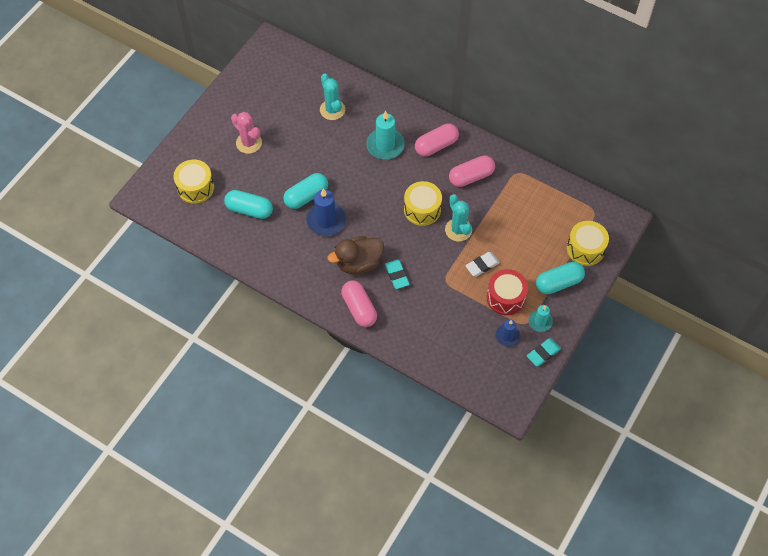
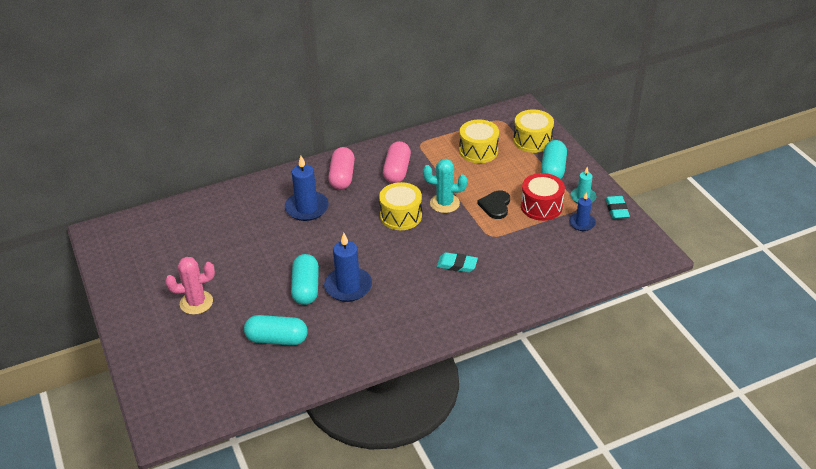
camera: 55 degrees left, 20 degrees down
(195, 187) = (203, 372): yellow drum -> yellow drum (478, 151)
(249, 210) = (277, 339): turquoise capsule -> turquoise capsule turned 45 degrees clockwise
(332, 110) = (228, 225): turquoise cactus -> none
(358, 263) = (419, 285): brown duck -> none
(359, 308) = (470, 308): pink capsule -> none
(385, 145) = (307, 208): turquoise candle -> blue candle
(482, 265) = (495, 206): white eraser -> black heart

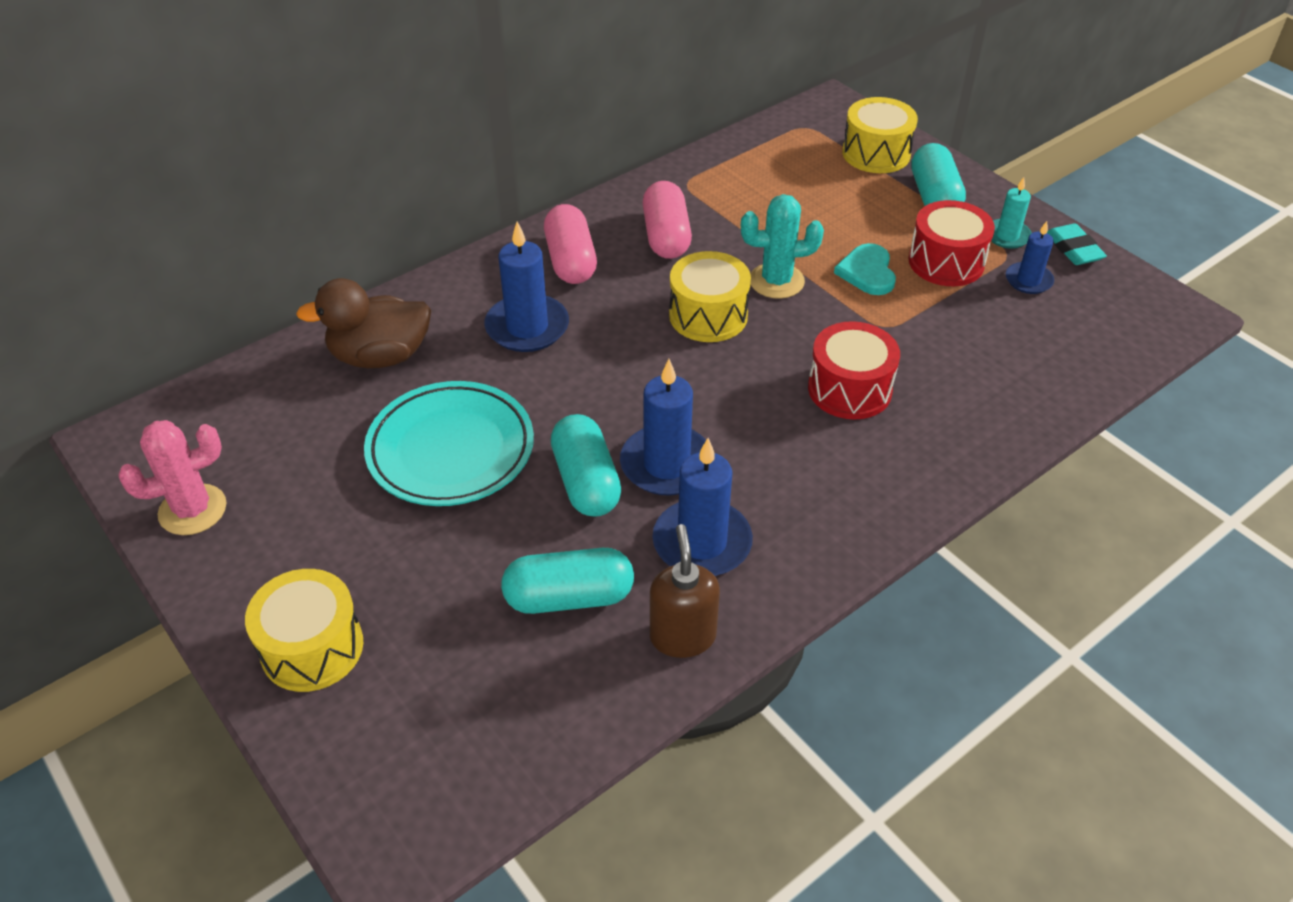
camera: 15 degrees left, 5 degrees up
(196, 302) = (375, 550): pink cactus -> pink cactus (192, 510)
(230, 212) = (380, 356): none -> brown duck
(247, 262) = (451, 450): none -> turquoise plate
(322, 366) = (682, 636): none -> brown soap dispenser
(349, 326) = (702, 542): none -> blue candle
(457, 265) = (849, 389): turquoise eraser -> red drum
(478, 151) = (793, 182): yellow drum -> yellow drum (312, 647)
(495, 206) = (867, 272): black heart -> turquoise heart

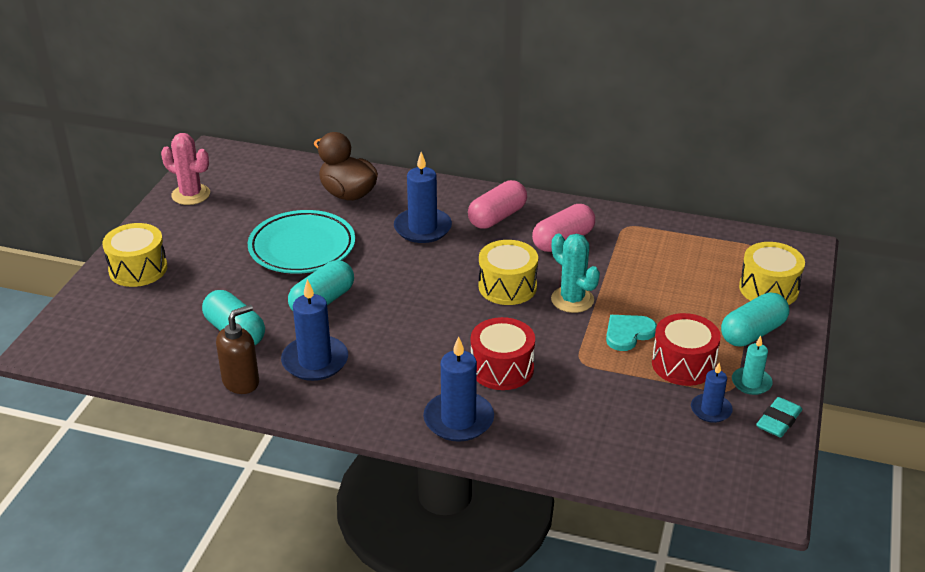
camera: 55 degrees right, 10 degrees down
(666, 464) = (363, 324): blue candle -> blue candle (458, 420)

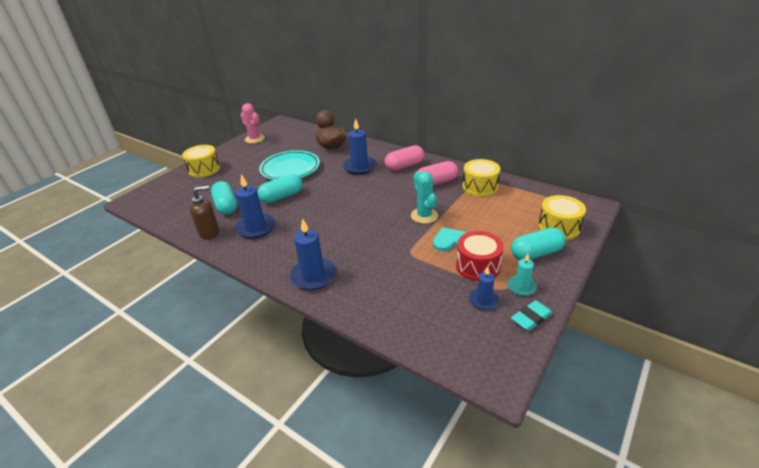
camera: 20 degrees right, 0 degrees up
(502, 368) = (358, 249): red drum -> none
(507, 286) = (389, 203): yellow drum -> yellow drum (480, 187)

